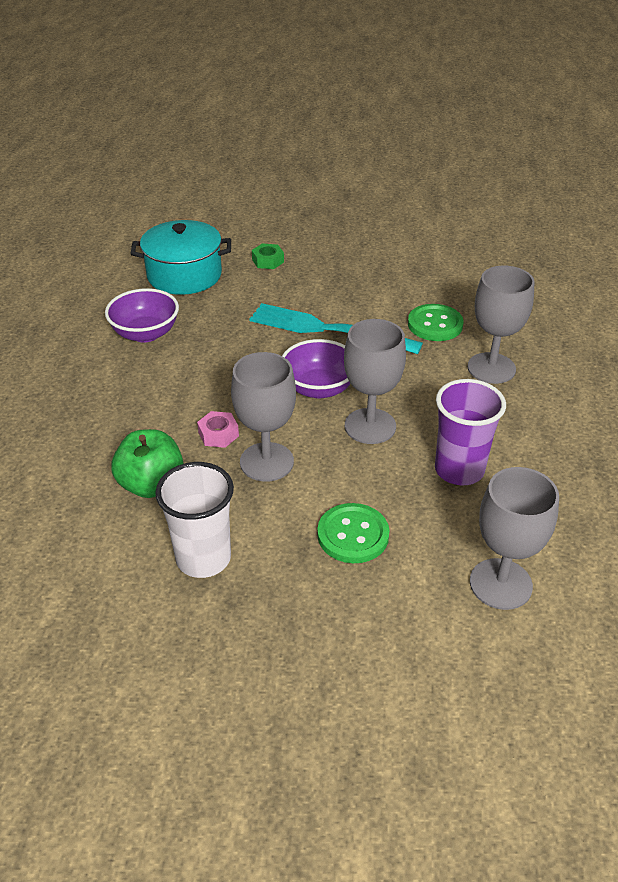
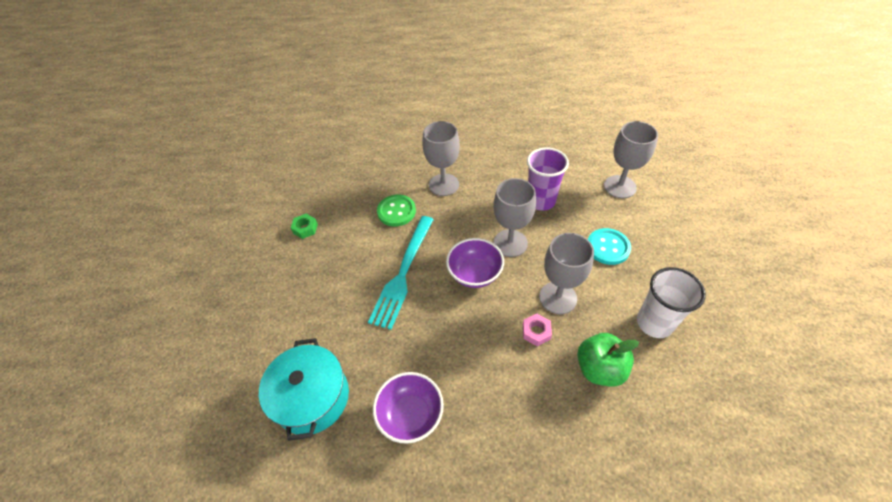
camera: 90 degrees left, 10 degrees up
(268, 261) = (296, 326): green nut -> green nut (305, 228)
(353, 535) = (608, 247): green button -> turquoise button

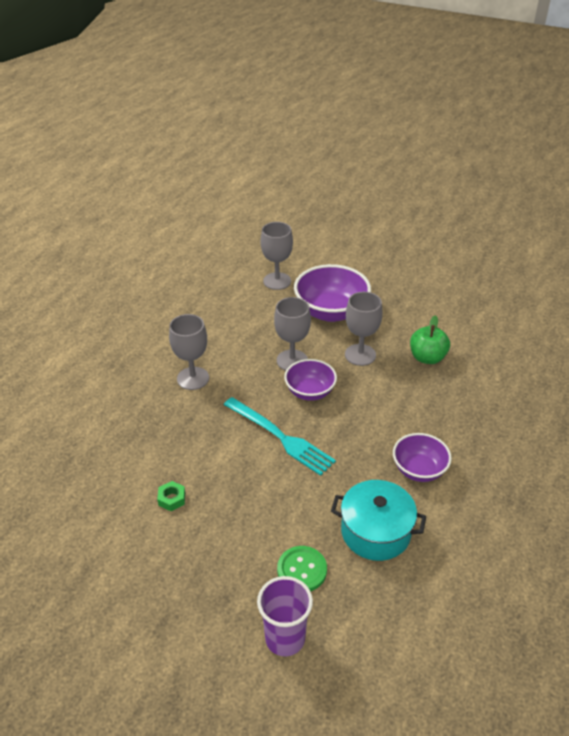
camera: 70 degrees left, 10 degrees down
(396, 211) = (202, 421): green button -> green button (302, 570)
(536, 332) = (383, 377): pink nut -> none
(541, 201) = (259, 327): purple cup -> purple cup (285, 638)
(608, 247) = (331, 312): turquoise button -> purple bowl
(654, 323) = (406, 318): white cup -> none

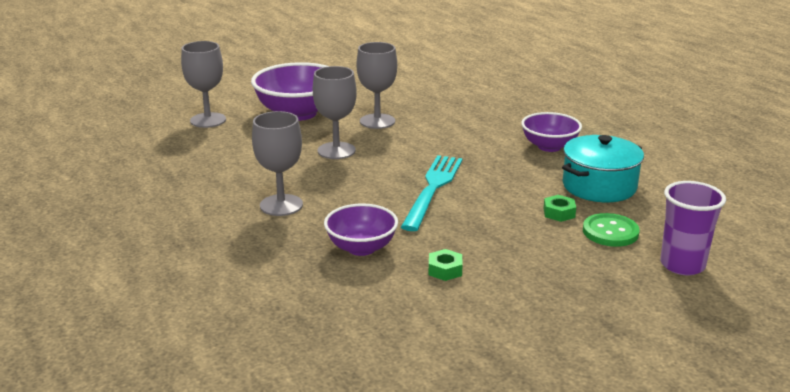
camera: 55 degrees left, 15 degrees down
(281, 437) = (433, 189): turquoise fork -> turquoise fork turned 60 degrees counterclockwise
(306, 525) = (559, 213): none -> green nut
(310, 392) = (392, 157): purple bowl -> purple bowl (361, 248)
(427, 358) = (423, 99): green apple -> none

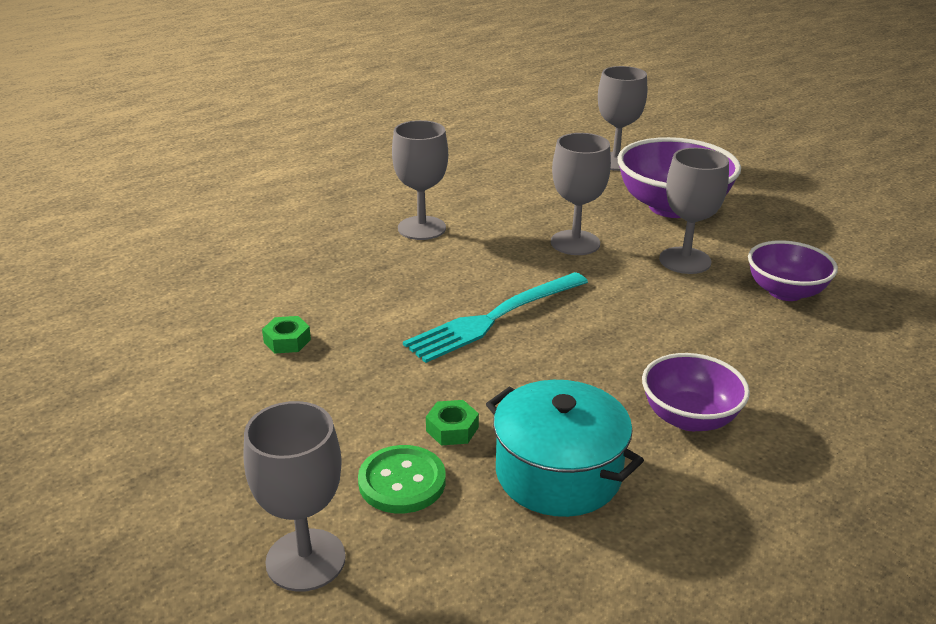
camera: 80 degrees right, 5 degrees up
(361, 248) = (334, 284): purple bowl -> purple bowl (785, 292)
(433, 189) = (494, 318): turquoise fork -> turquoise fork turned 135 degrees clockwise
(682, 265) = (305, 560): purple cup -> grey goblet

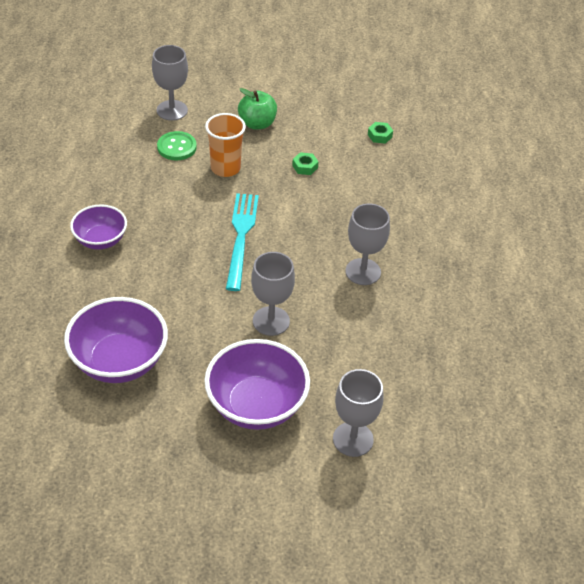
camera: 130 degrees right, 15 degrees up
(229, 435) = (257, 123): none -> green apple
(384, 403) = (225, 168): none -> orange cup
(452, 429) = (186, 175): green nut -> green nut (379, 136)
(558, 473) = (127, 184): turquoise pot -> none
(685, 260) = (196, 350): grey goblet -> none
(785, 292) = (119, 361): purple bowl -> purple bowl, size x1.63

